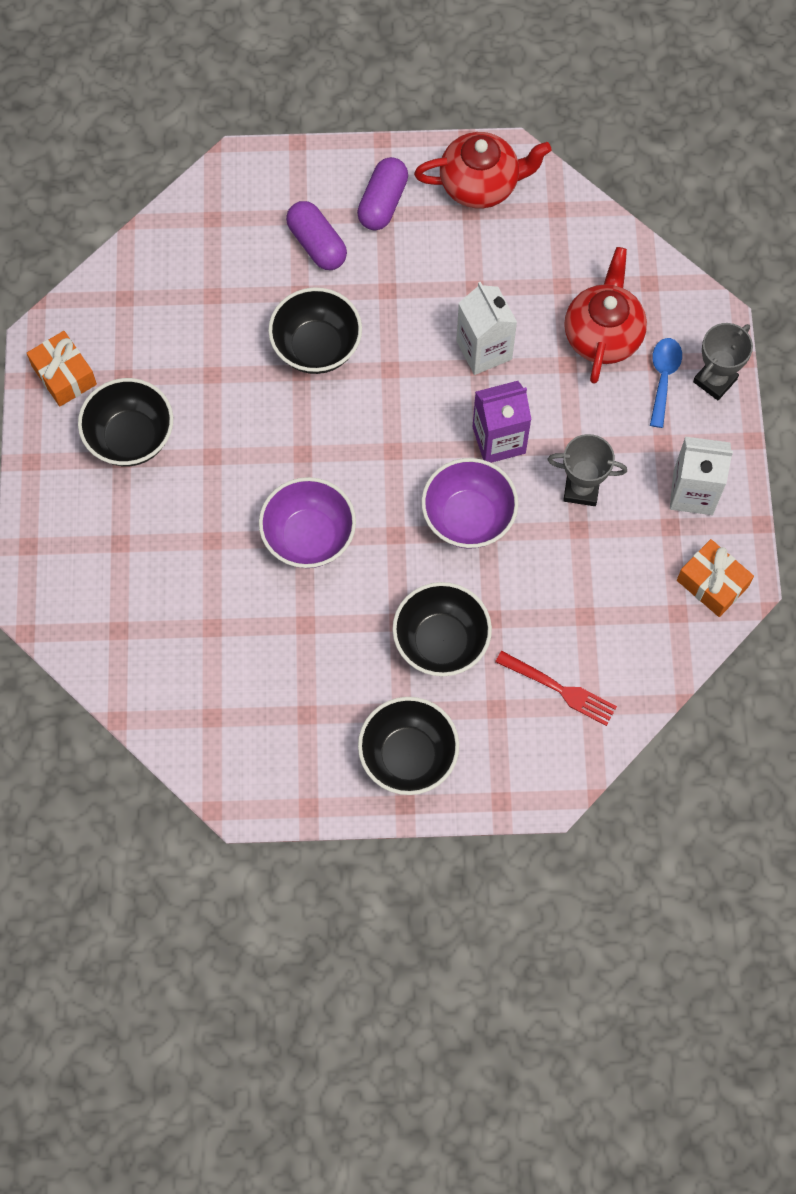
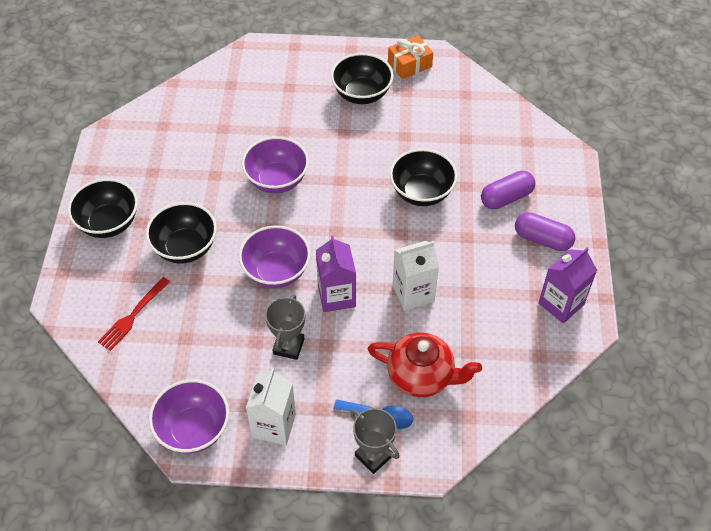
camera: 95 degrees right, 15 degrees down
(480, 184) = (561, 304): red teapot -> purple carton
(712, 583) = (193, 429): orange gift -> purple bowl

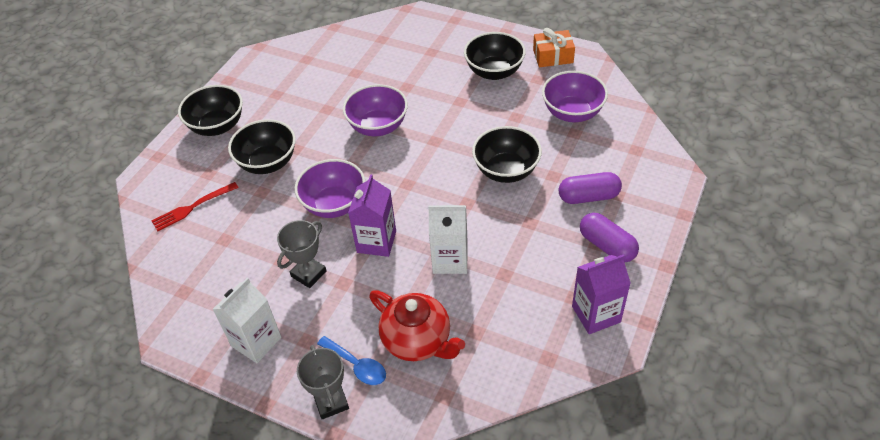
camera: 25 degrees right, 5 degrees down
(193, 429) = (185, 321): purple bowl -> purple bowl (572, 113)

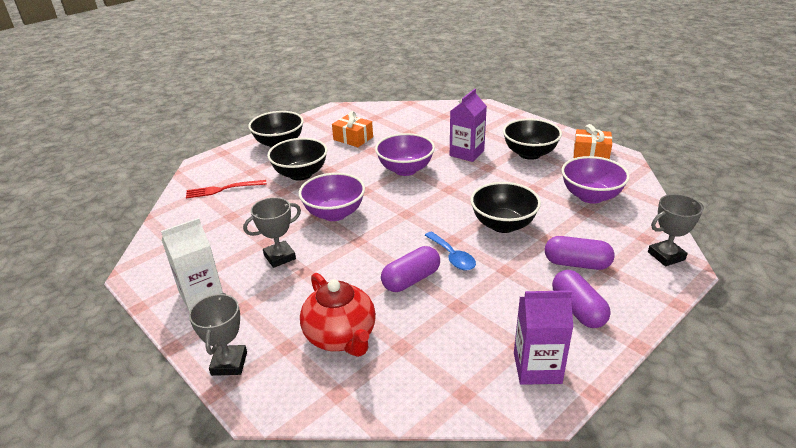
camera: 20 degrees right, 15 degrees down
(298, 97) = (353, 138): none -> orange gift
(357, 366) = (272, 340): blue spoon -> blue spoon (452, 257)
(376, 242) = (353, 248): purple carton -> purple carton (466, 153)
(450, 260) = (411, 280): white carton -> purple capsule
(659, 165) = (666, 256): none -> grey trophy

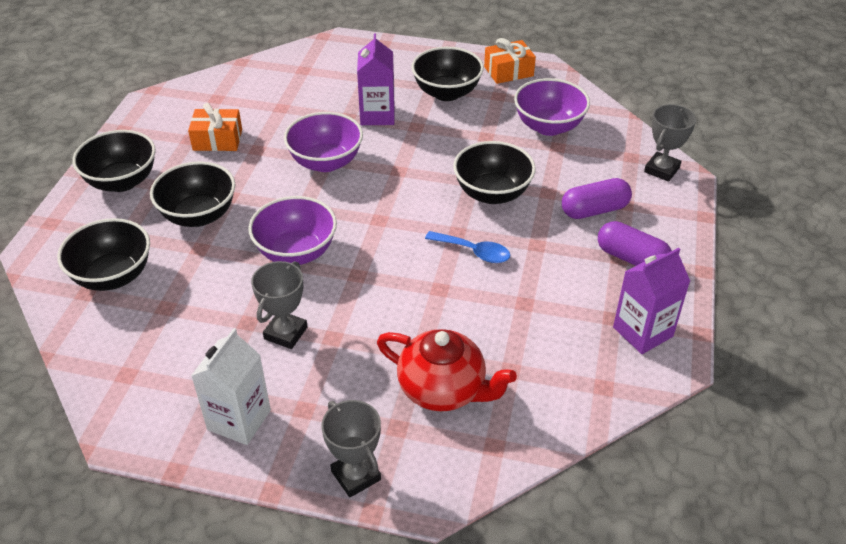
camera: 35 degrees left, 10 degrees up
(223, 189) = (113, 276): red fork -> black bowl
(411, 280) = (455, 296): purple capsule -> none

